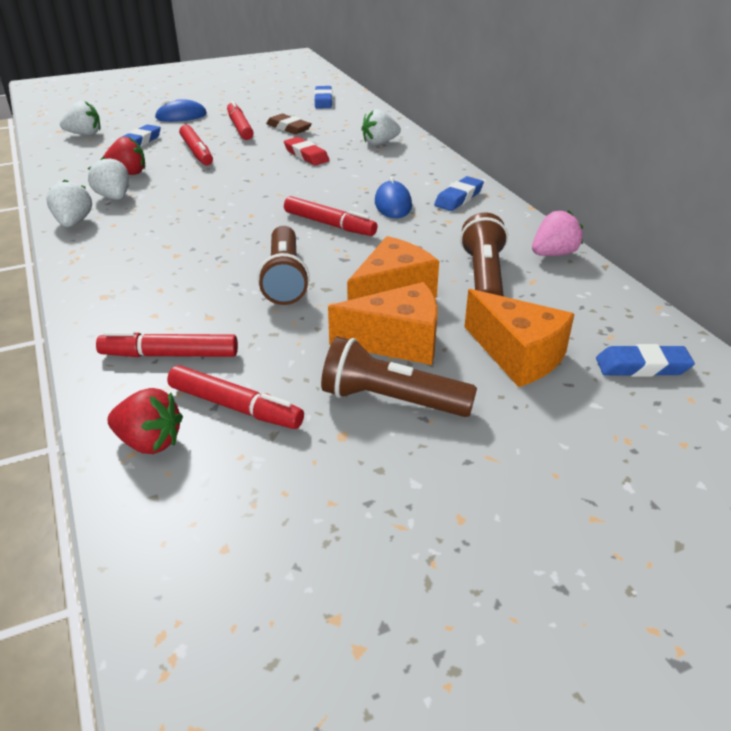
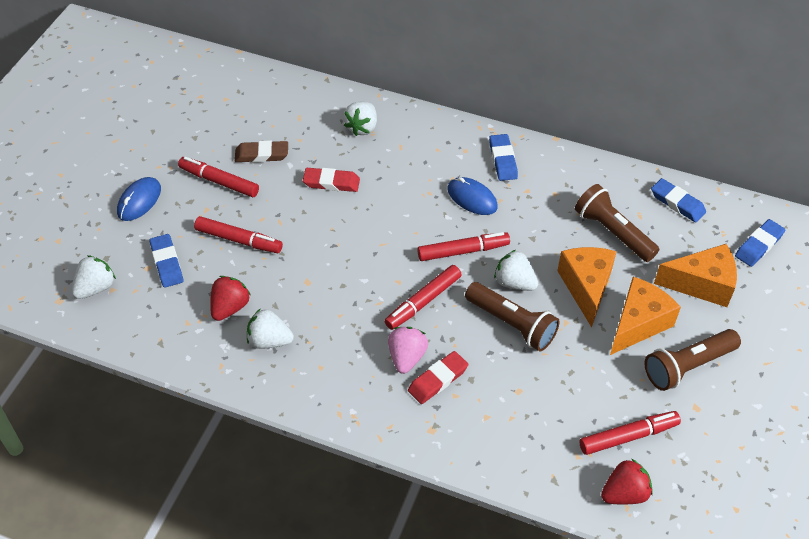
camera: 45 degrees left, 15 degrees up
(73, 223) = (289, 389): white strawberry -> white strawberry (514, 282)
(167, 274) = (438, 380): none -> red eraser
(169, 355) = (544, 435): red marker -> red marker (423, 302)
(323, 101) = (229, 93): blue eraser -> blue eraser (677, 203)
(553, 254) = (622, 180): pink strawberry -> pink strawberry (407, 357)

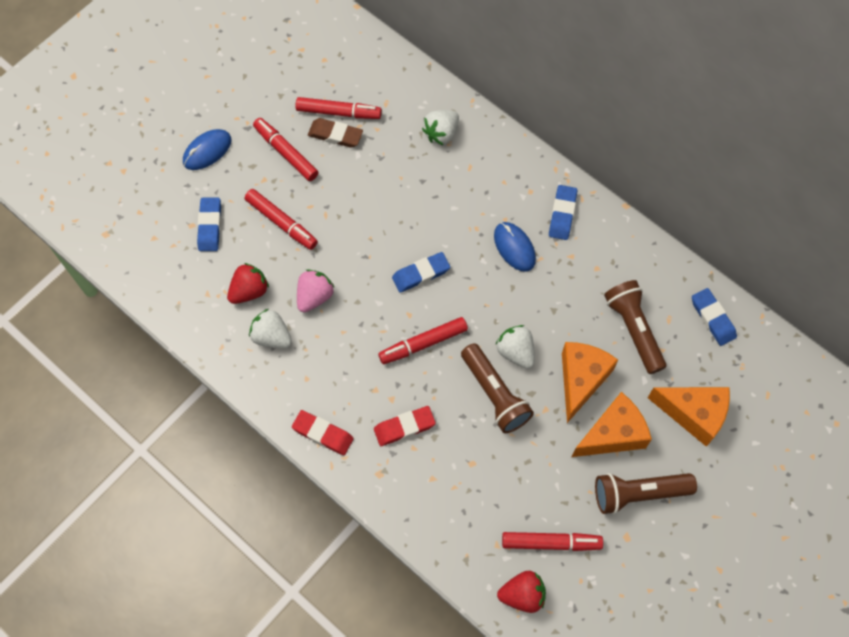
camera: 20 degrees right, 15 degrees up
(96, 288) = (140, 231): white strawberry -> none
(331, 183) = (388, 187): red eraser -> red eraser (323, 434)
(407, 357) = (386, 395): pink strawberry -> pink strawberry (314, 296)
(463, 251) = (482, 302): red marker -> red marker (338, 112)
(758, 245) = (771, 391): blue eraser -> blue eraser (421, 274)

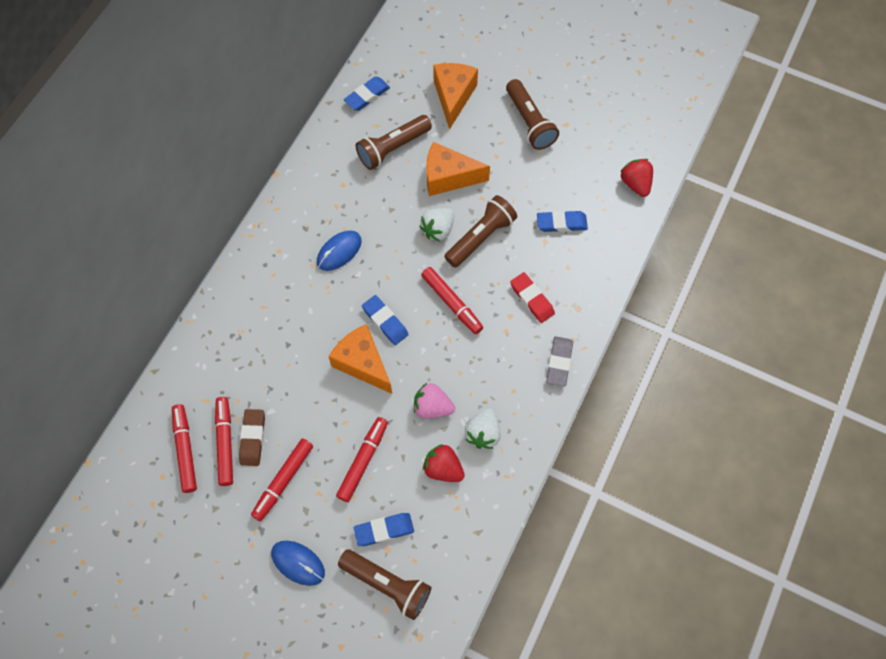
camera: 105 degrees left, 0 degrees up
(160, 218) = (387, 584): none -> brown flashlight
(323, 434) = (559, 362): red eraser -> grey eraser
(441, 133) = (231, 340): white strawberry -> none
(551, 543) = (589, 173): red marker -> red marker (185, 450)
(562, 214) = (296, 220): blue eraser -> blue eraser (561, 223)
(613, 434) = (487, 147): orange cheese -> orange cheese (363, 363)

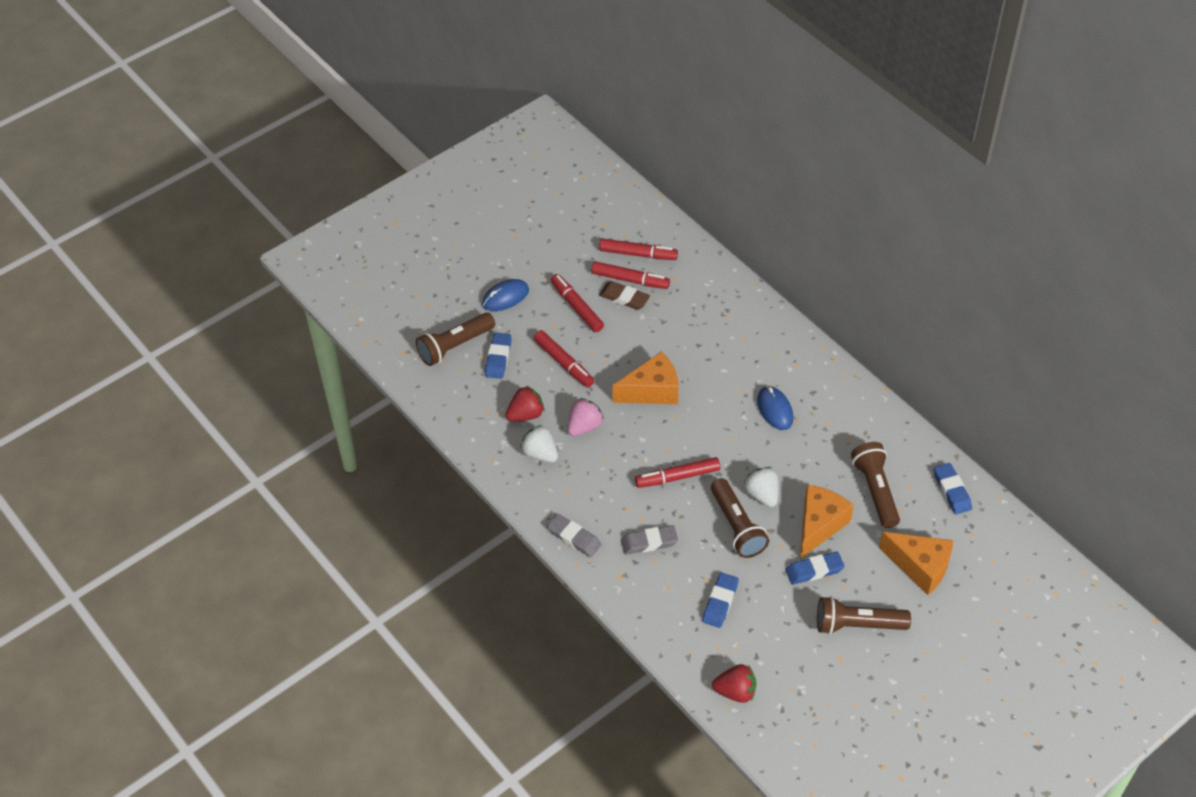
camera: 115 degrees right, 15 degrees down
(385, 321) = (684, 420): blue eraser -> blue eraser (814, 570)
(532, 299) = (649, 542): red eraser -> grey eraser

